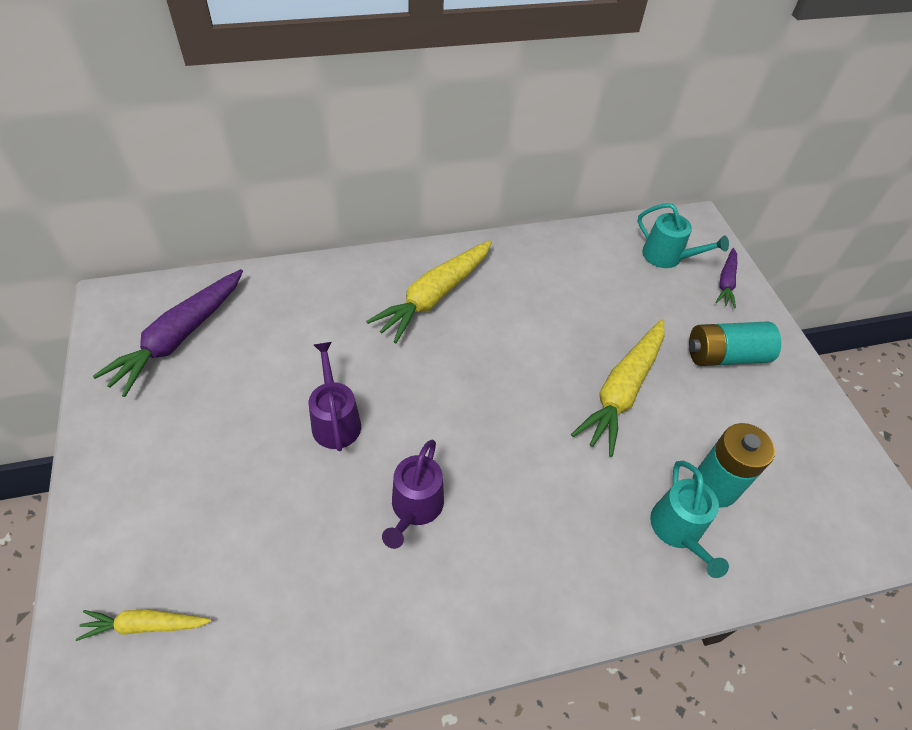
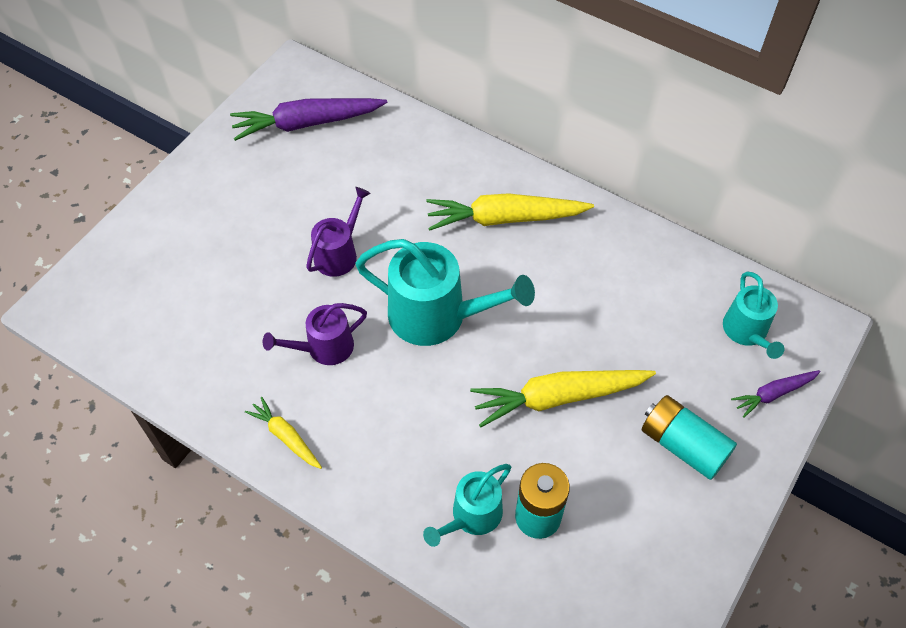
camera: 50 degrees right, 5 degrees up
(145, 625) = (126, 285): yellow carrot -> yellow carrot (286, 437)
(472, 405) = (437, 316): none -> turquoise watering can

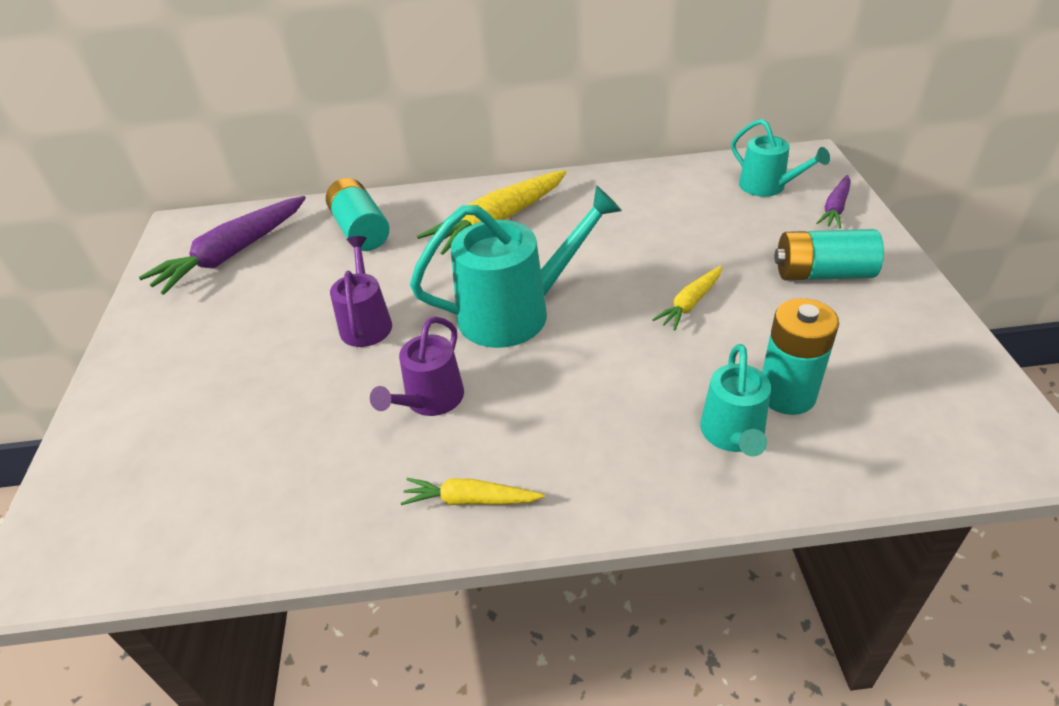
camera: 35 degrees left, 15 degrees down
(405, 159) = (360, 230): none -> turquoise battery
(558, 397) = (690, 303): yellow carrot -> yellow carrot, size x0.53

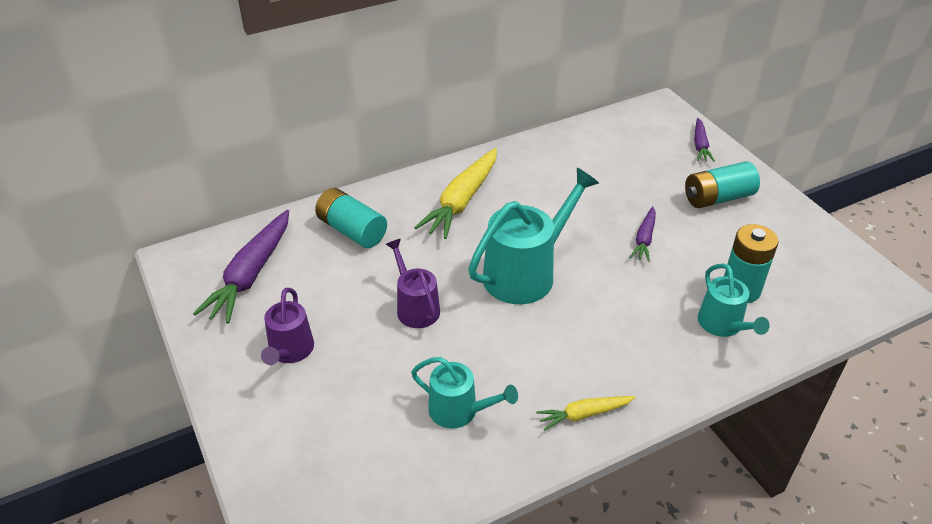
camera: 25 degrees left, 0 degrees up
(430, 400) = (508, 354): purple watering can -> purple watering can (290, 351)
(690, 303) = (644, 239): yellow carrot -> purple carrot
(767, 187) = (645, 135): turquoise watering can -> turquoise watering can (459, 411)

